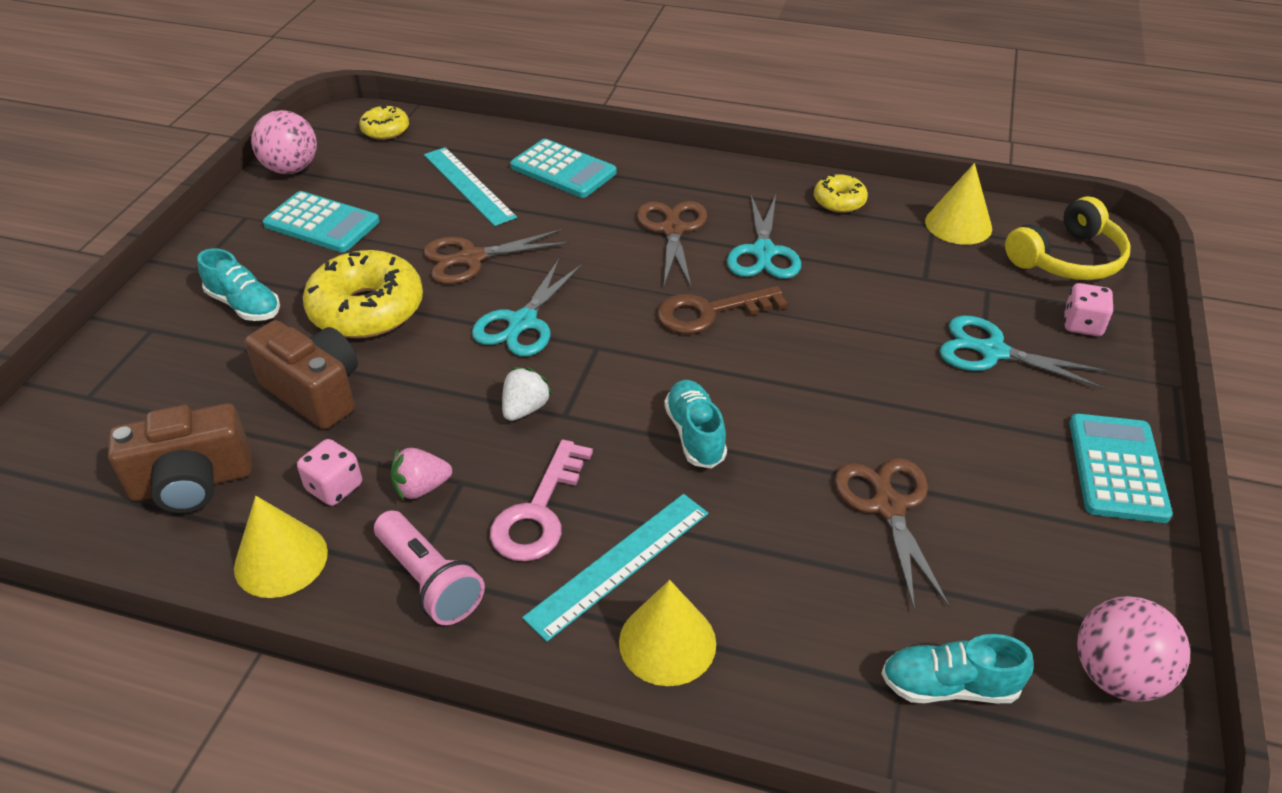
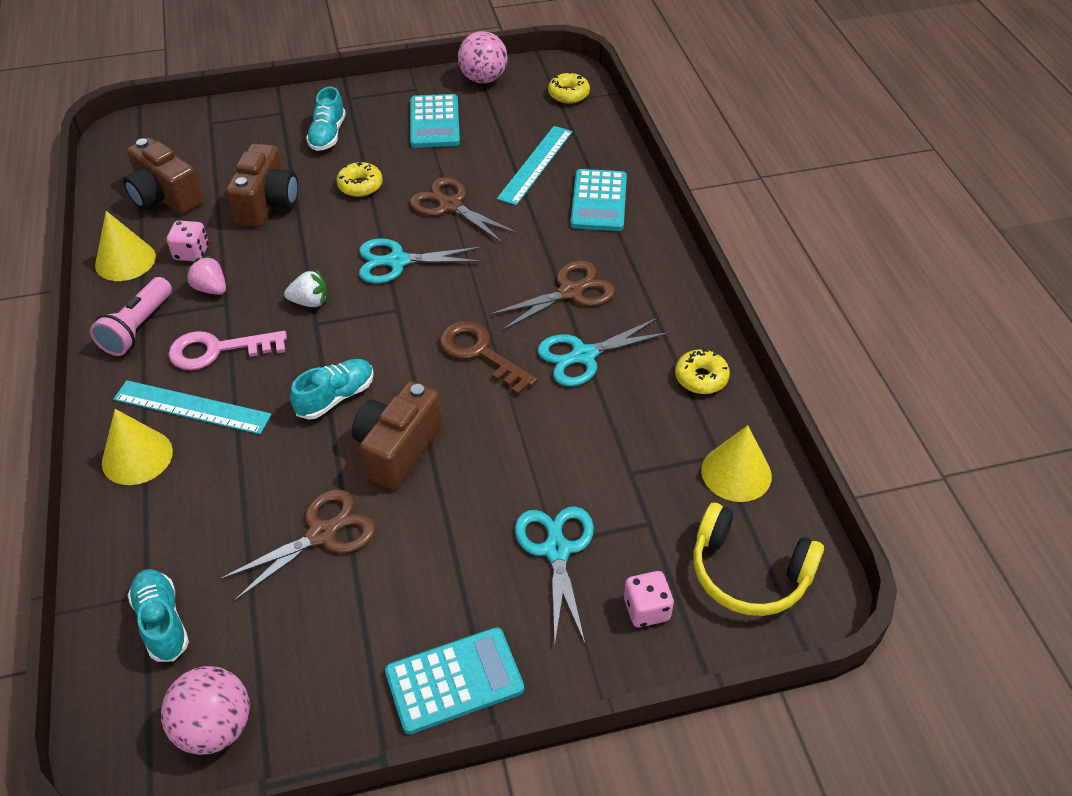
camera: 60 degrees right, 5 degrees up
(367, 309) = (360, 186): yellow donut -> yellow donut, size x0.52
(802, 412) = (397, 449): none -> brown camera

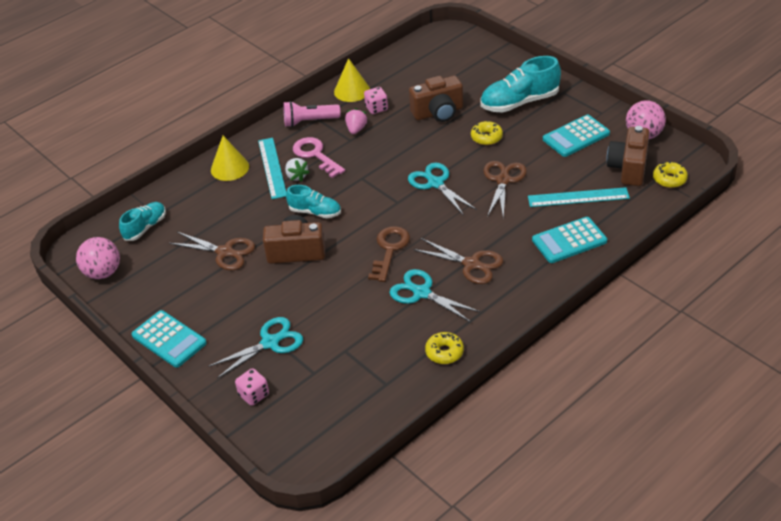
camera: 65 degrees right, 5 degrees down
(165, 197) = (410, 76): brown camera -> brown camera (628, 168)
(310, 302) = (376, 168): white strawberry -> white strawberry (296, 176)
(328, 135) = (519, 102): turquoise shoe -> turquoise shoe, size x1.65
(736, 473) = (377, 397): yellow cone -> none
(748, 573) = (306, 429): yellow headphones -> none

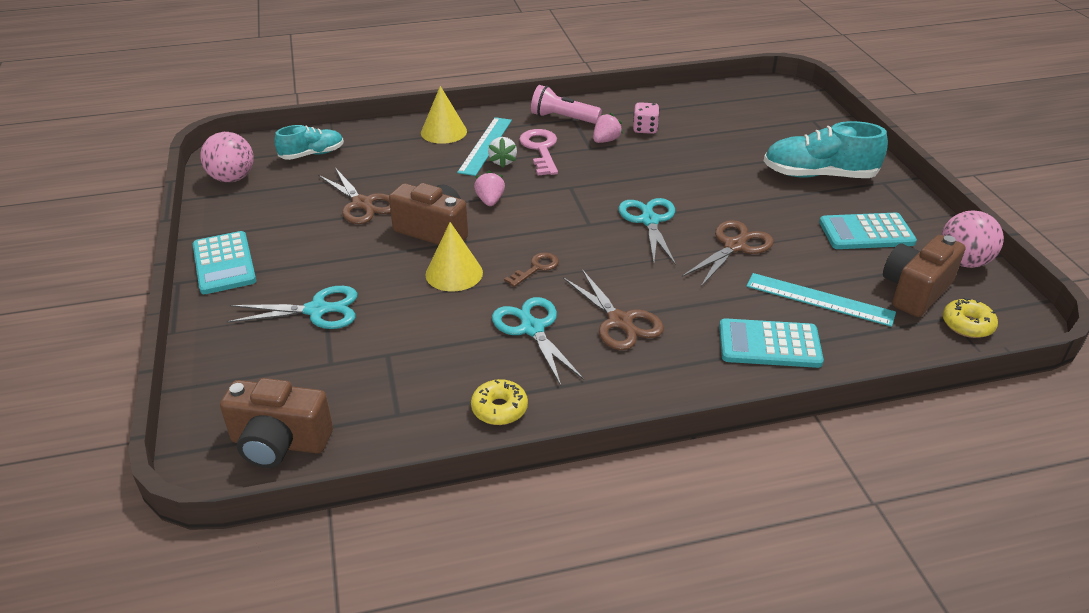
camera: 25 degrees right, 5 degrees down
(254, 395) = (245, 357): pink dice -> none
(315, 212) = (490, 201): turquoise shoe -> pink strawberry
(352, 91) = (632, 106): yellow cone -> yellow cone (454, 273)
(389, 250) = (536, 268): brown key -> brown key, size x0.62
(438, 113) = (711, 154): brown camera -> brown camera (279, 443)
(486, 137) = (749, 196): yellow donut -> none

